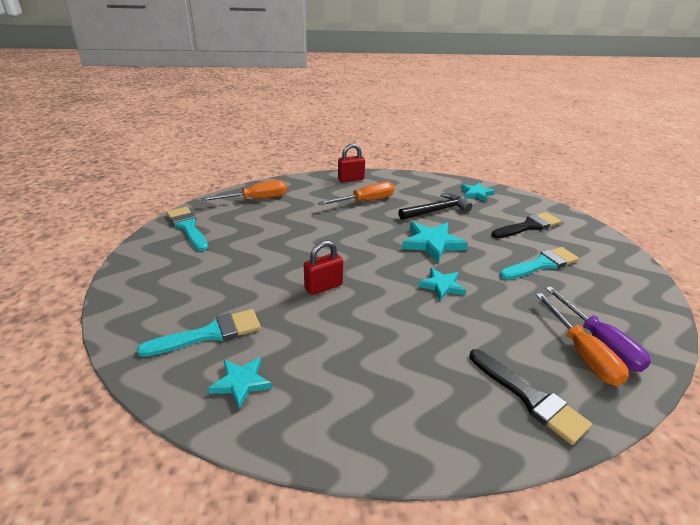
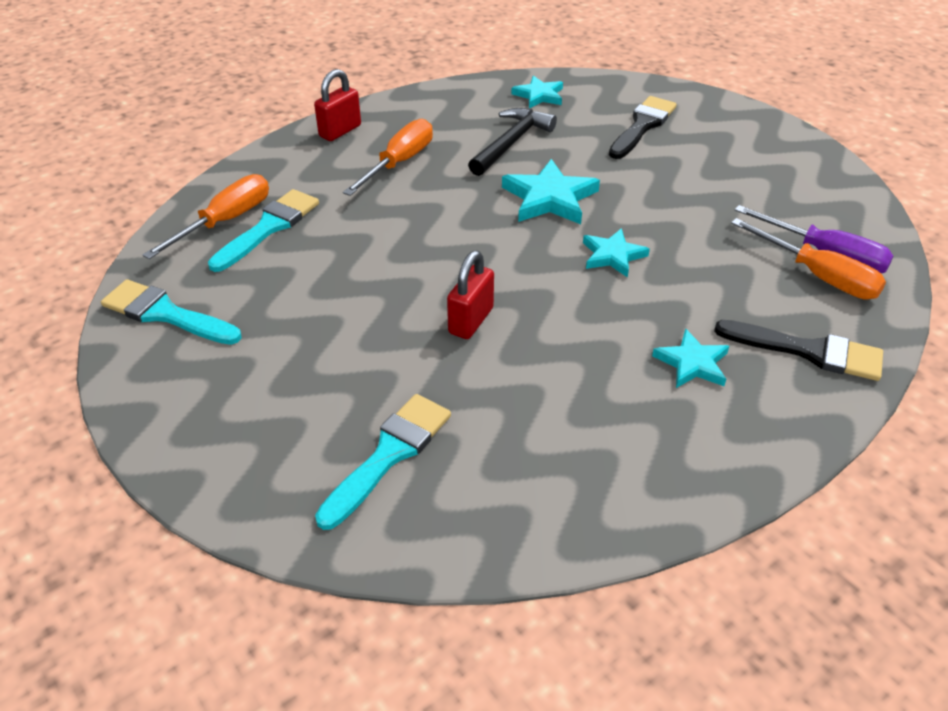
camera: 30 degrees left, 10 degrees up
(241, 383) = (498, 493): turquoise star -> turquoise star (692, 363)
(541, 264) = (698, 177): turquoise brush -> turquoise brush (269, 227)

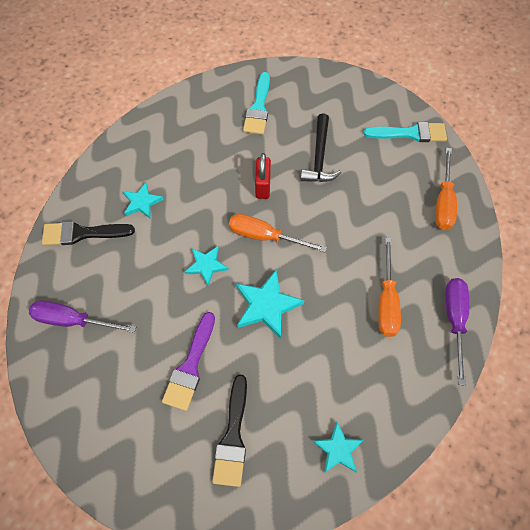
camera: 155 degrees right, 20 degrees up
(269, 227) = (415, 207): turquoise brush -> none
(340, 131) = (454, 320): red padlock -> purple screwdriver
(511, 143) = (324, 362): black hammer -> black hammer (319, 157)
(671, 179) = (190, 366): none -> purple brush
(818, 276) = (78, 298): orange screwdriver -> orange screwdriver (265, 236)

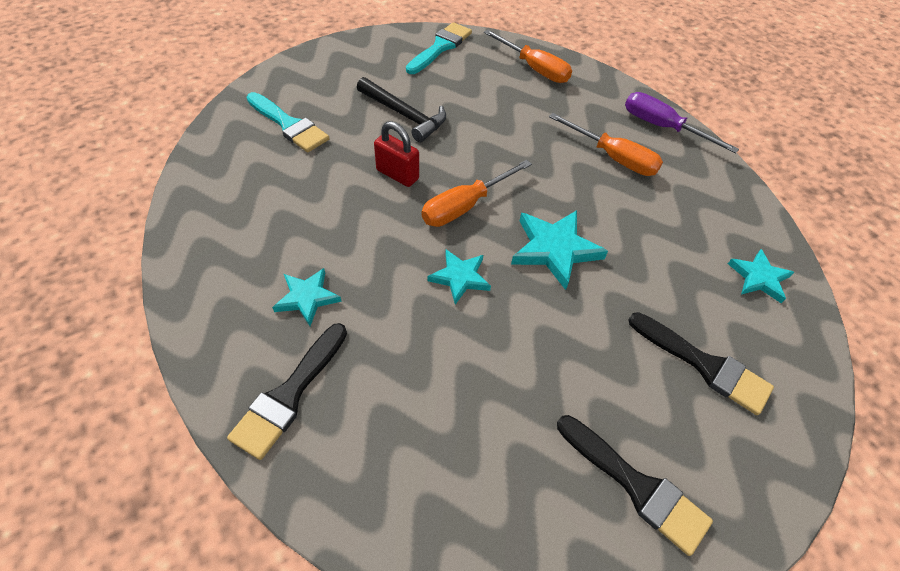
camera: 60 degrees left, 10 degrees down
(73, 320) = (427, 477): purple screwdriver -> none
(124, 427) = (636, 486): none -> black brush
(190, 366) = (588, 363): purple brush -> none

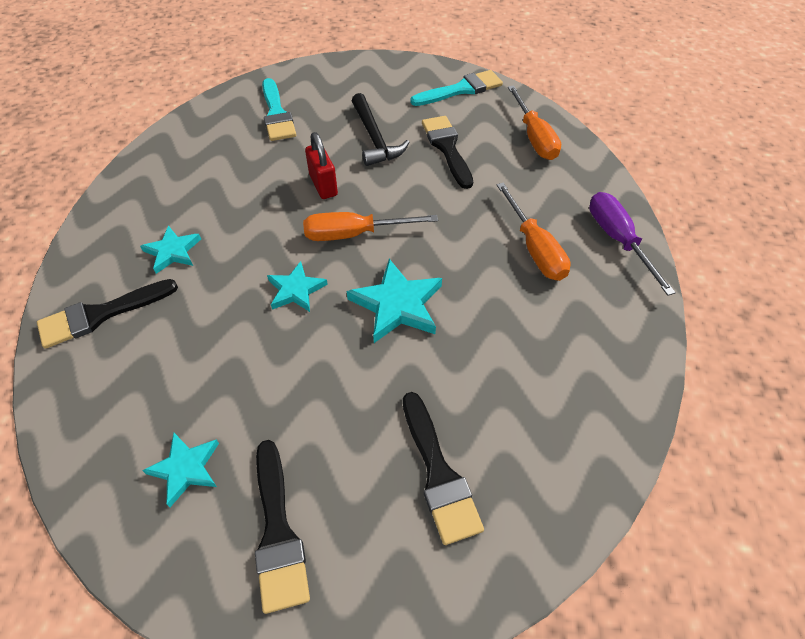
camera: 35 degrees right, 0 degrees up
(474, 102) = (447, 148): none -> black brush
(759, 278) = (578, 427): turquoise star -> turquoise star (185, 469)

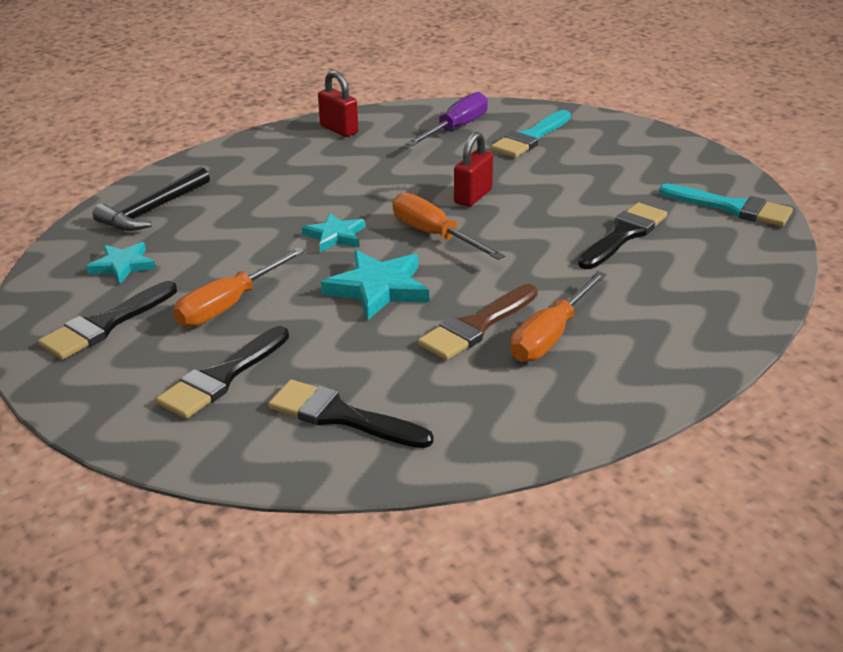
camera: 55 degrees right, 20 degrees down
(101, 314) = (217, 173): black brush -> black brush (341, 416)
(130, 200) = (339, 129): none -> red padlock
(173, 251) = (309, 170): turquoise star -> none
(374, 138) = (575, 194): black hammer -> black hammer (152, 210)
(493, 278) = (476, 326): none -> brown brush
(534, 137) = (727, 277): orange screwdriver -> orange screwdriver (229, 305)
(618, 240) = (639, 385): purple screwdriver -> purple screwdriver (456, 128)

